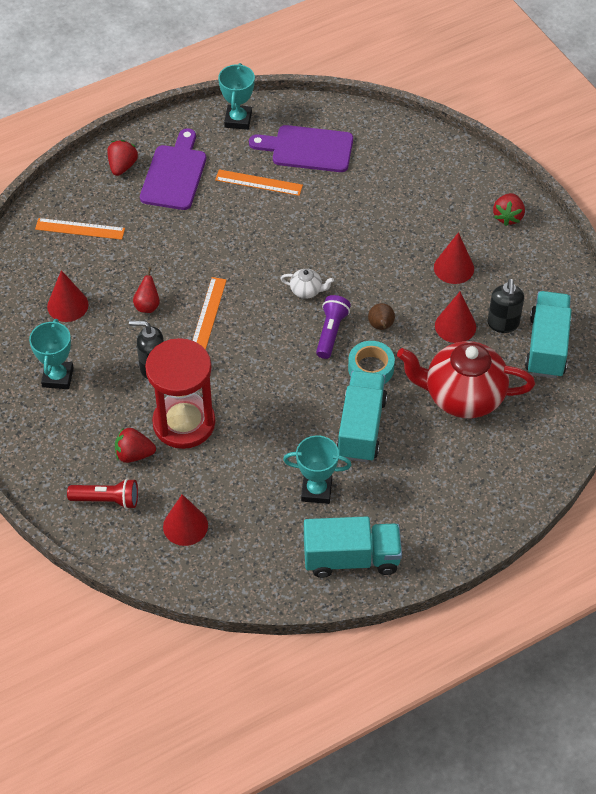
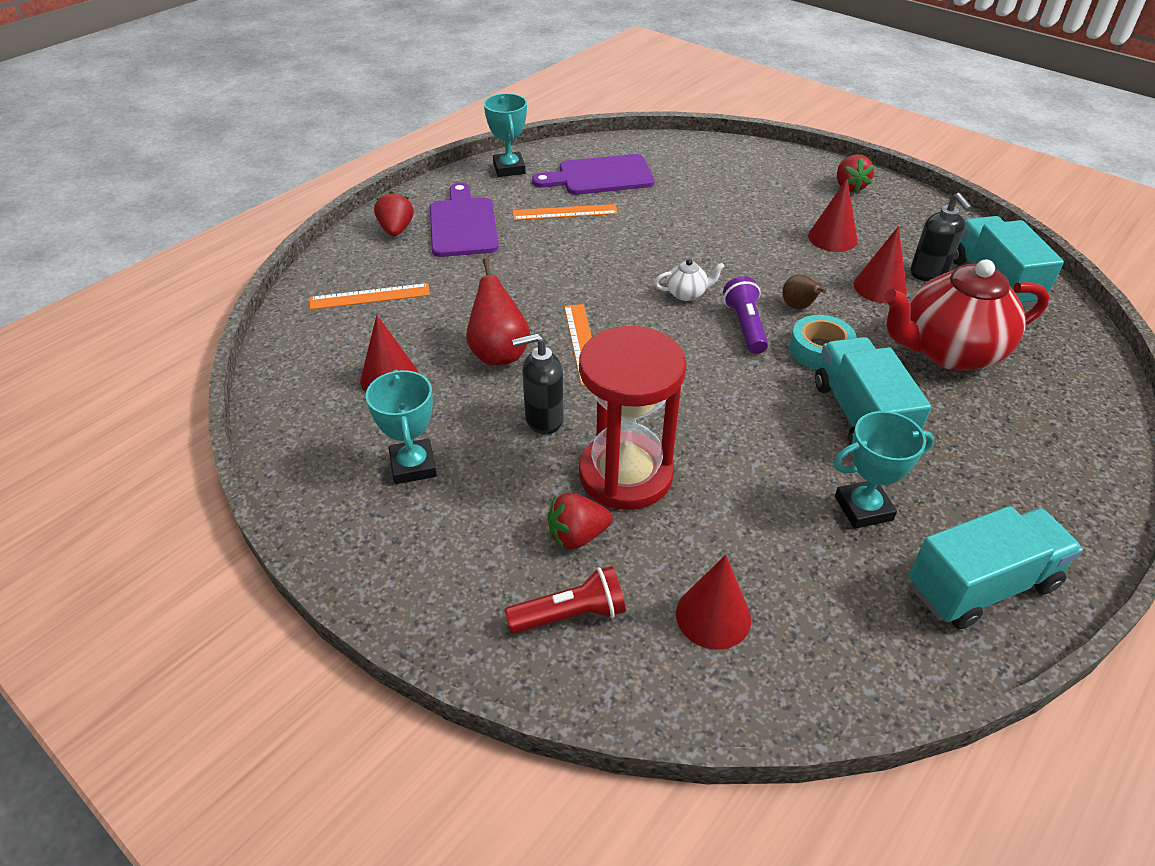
camera: 20 degrees left, 10 degrees down
(147, 306) = (498, 353): red pear -> red pear, size x1.70

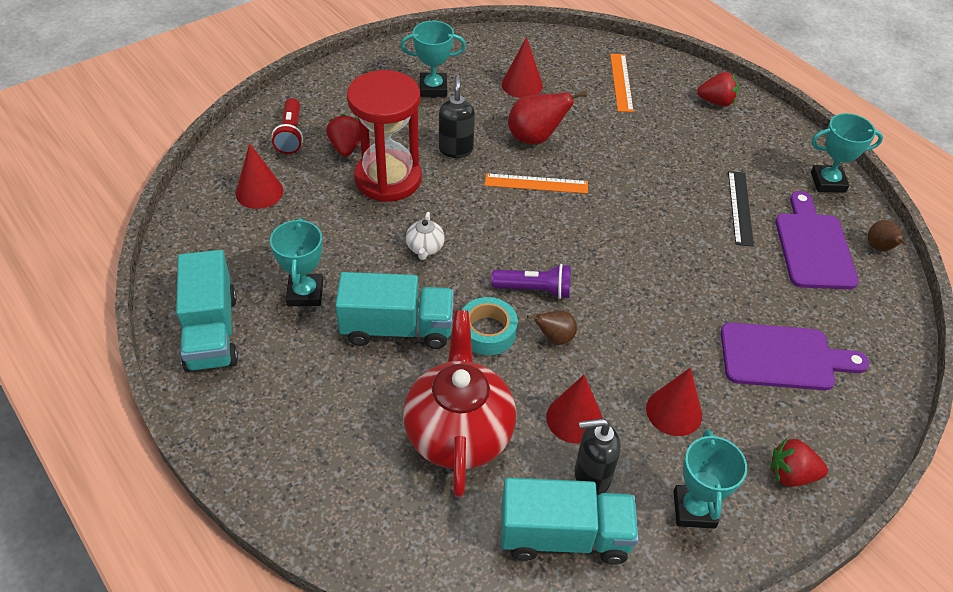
camera: 100 degrees right, 5 degrees up
(462, 224) = (722, 140): purple cutting board -> purple cutting board (783, 357)
(565, 212) = (740, 208): orange ruler -> black ruler
(586, 147) = (879, 248): none -> brown pear
(687, 294) = (591, 263): white teapot -> white teapot (425, 248)
(915, 225) = (694, 509): none -> turquoise trophy

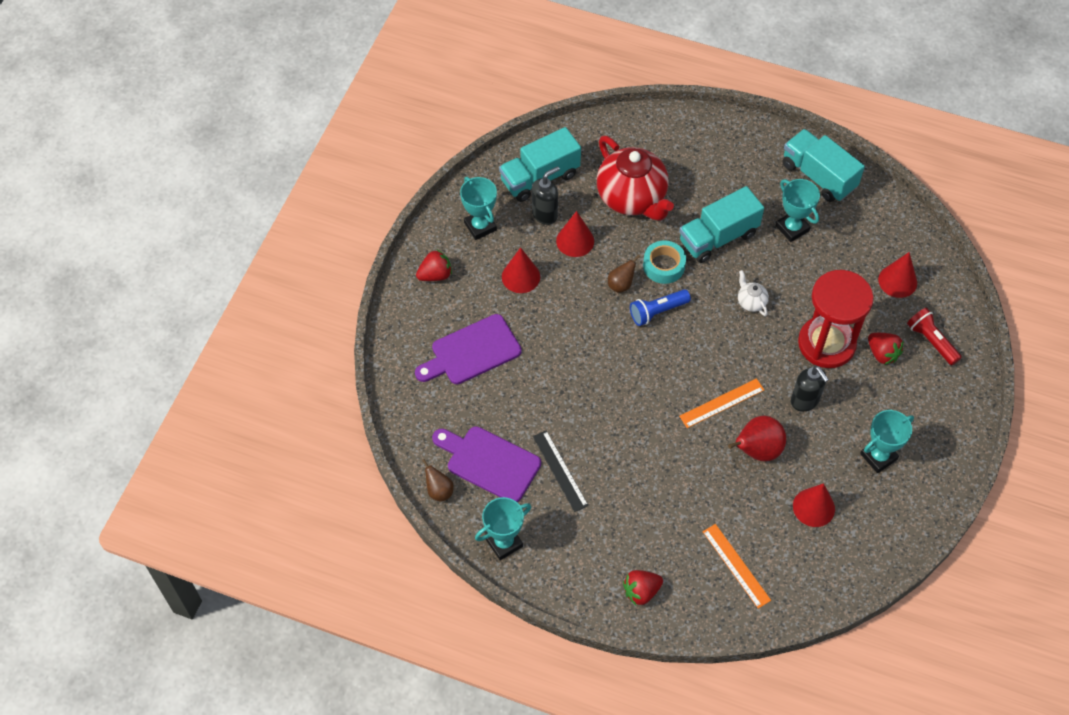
camera: 150 degrees right, 10 degrees up
(534, 290) = (657, 311): purple flashlight -> blue flashlight
(813, 246) = (489, 462): purple cutting board -> purple cutting board turned 150 degrees clockwise

